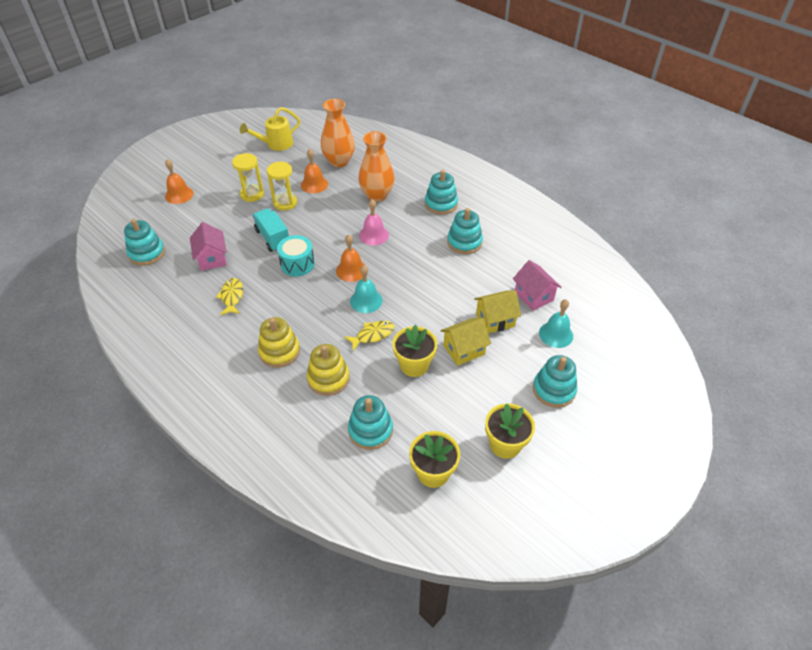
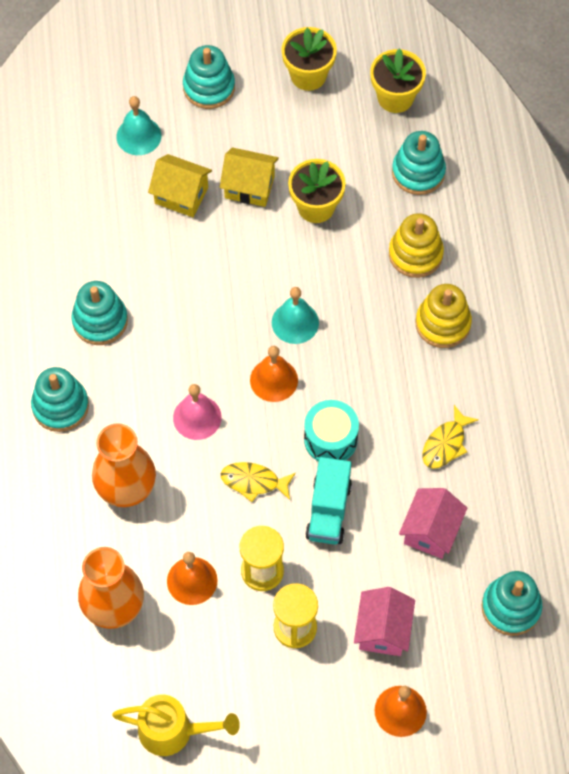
camera: 140 degrees left, 15 degrees up
(372, 335) = (327, 272): yellow fish -> yellow fish (254, 482)
(534, 296) = (107, 192): pink house -> pink house (383, 630)

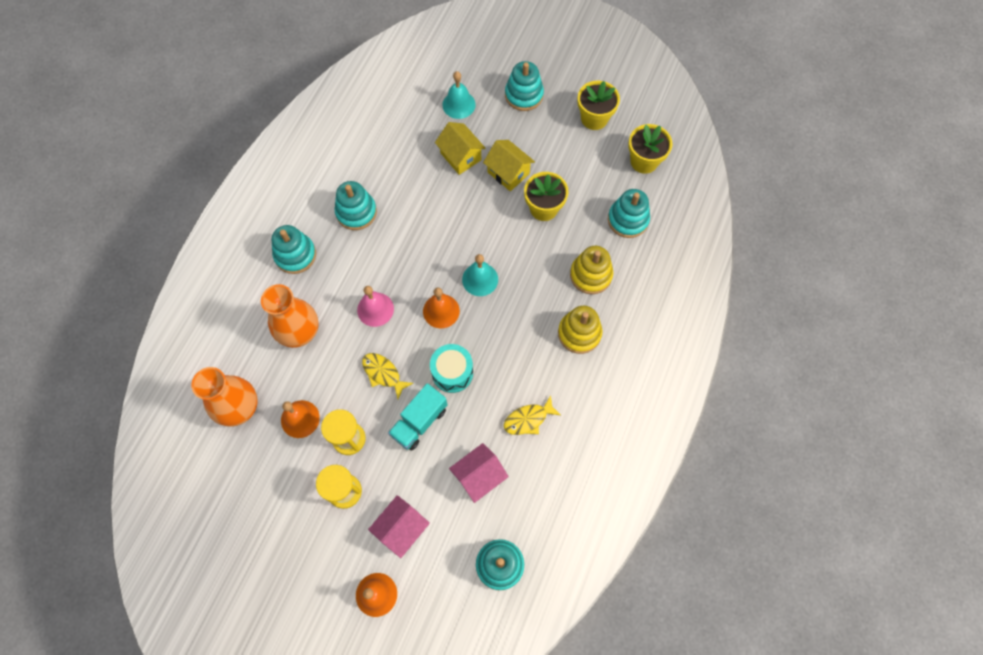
camera: 30 degrees right, 5 degrees up
(174, 731) = (221, 516): yellow watering can -> none

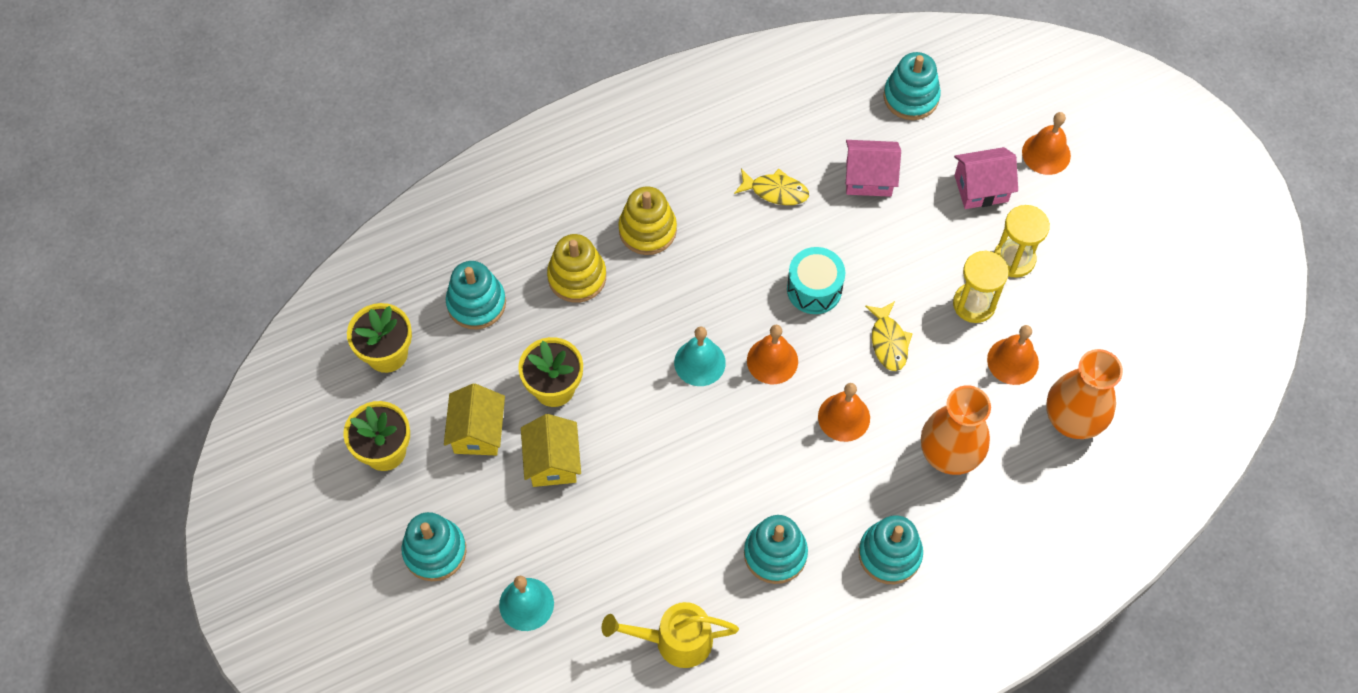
camera: 140 degrees left, 5 degrees down
(374, 139) = (674, 640): none -> yellow watering can
(375, 309) = (844, 417): pink bell -> orange bell
(419, 422) = (888, 268): turquoise truck -> none
(461, 156) = (589, 528): yellow house -> yellow house (477, 432)

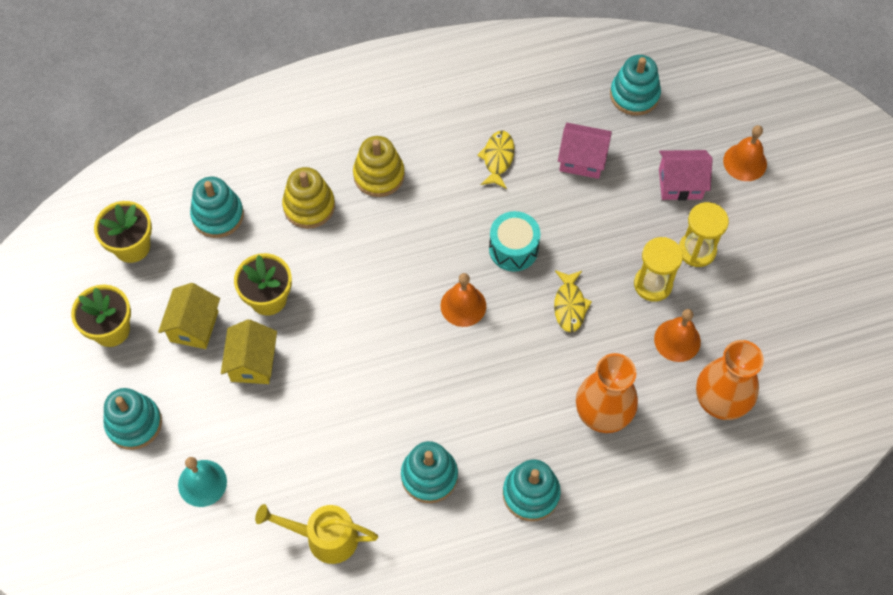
camera: 10 degrees right, 0 degrees up
(699, 362) = (399, 297): turquoise bell -> none
(775, 191) = (497, 158): yellow fish -> yellow fish turned 105 degrees counterclockwise
(844, 417) = (516, 365): orange bell -> none

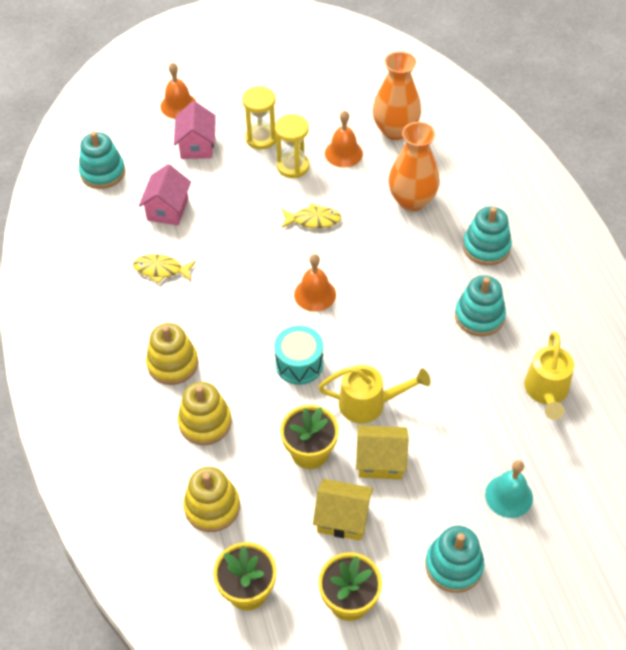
camera: 90 degrees left, 10 degrees down
(218, 215) = (212, 507): turquoise stacking toy -> yellow stacking toy
(320, 355) = (369, 404): none -> yellow watering can
(513, 249) = (257, 258): turquoise drum -> turquoise drum (299, 364)

